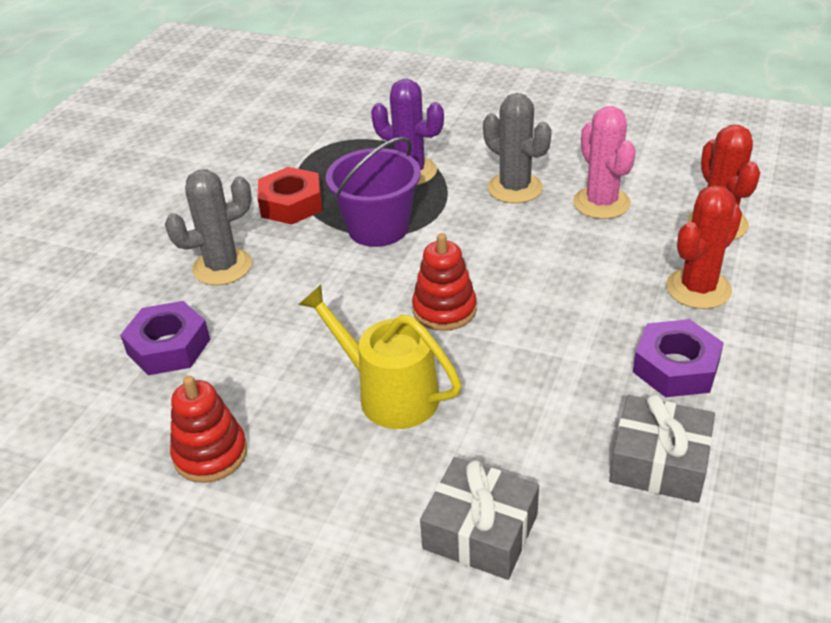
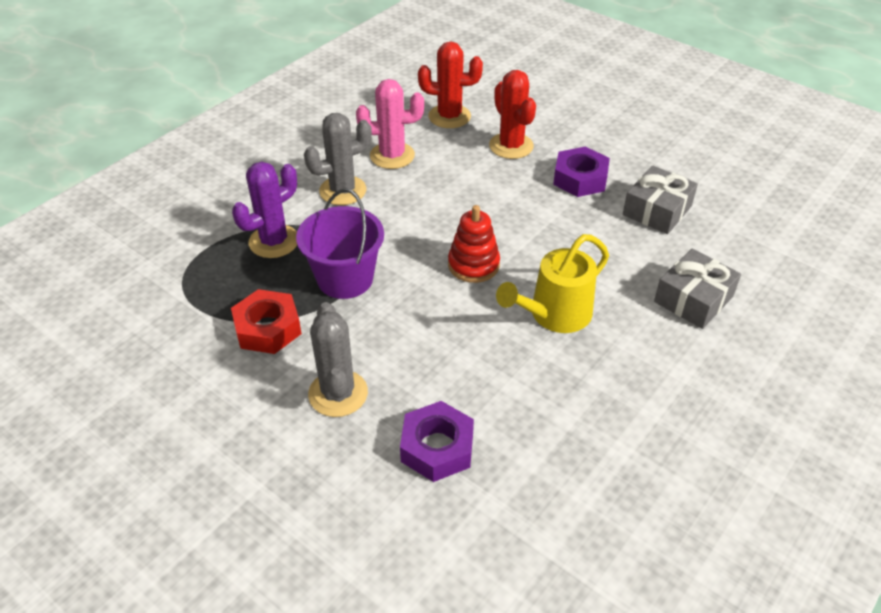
camera: 75 degrees left, 5 degrees up
(210, 454) = (583, 432): red stacking toy -> none

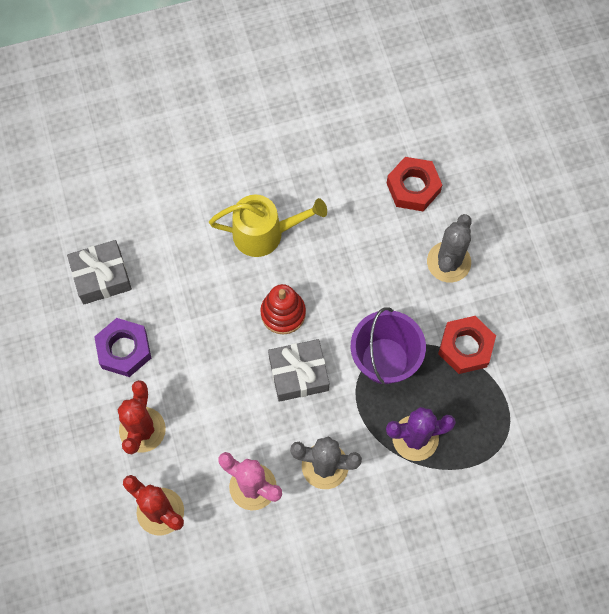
camera: 145 degrees left, 25 degrees up
(437, 447) = (413, 187): purple nut -> red nut
(693, 299) = (162, 186): grey gift -> grey gift (298, 374)

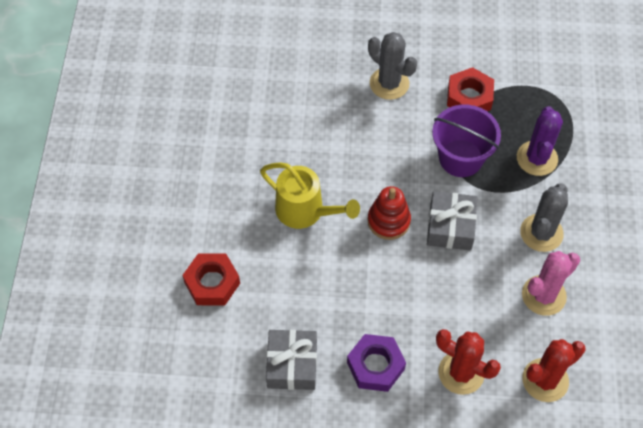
camera: 70 degrees left, 10 degrees down
(265, 233) = (305, 211): yellow watering can -> yellow watering can turned 105 degrees clockwise
(413, 187) = (310, 86): red nut -> red nut (212, 283)

